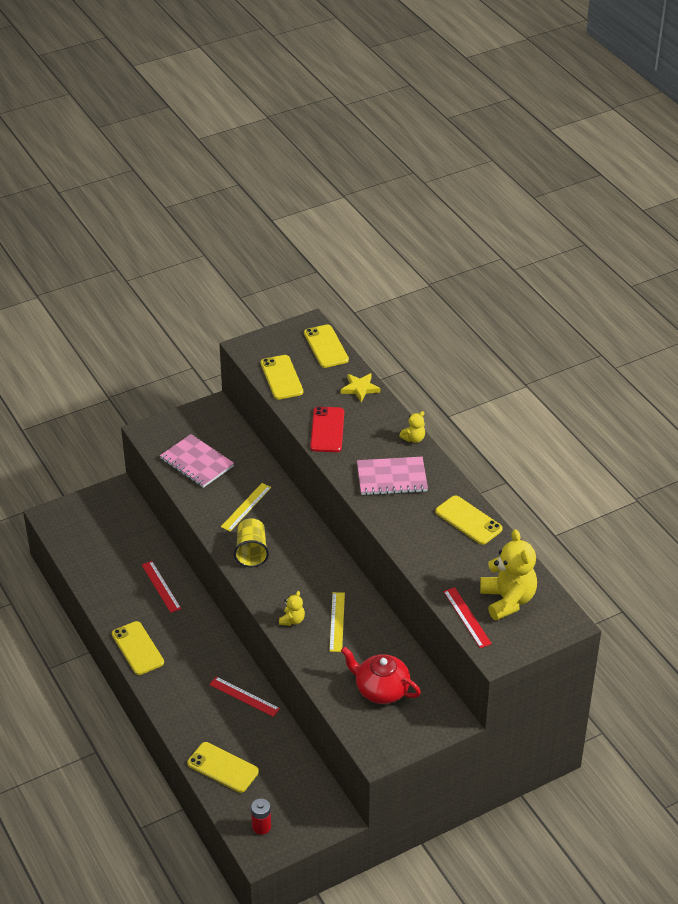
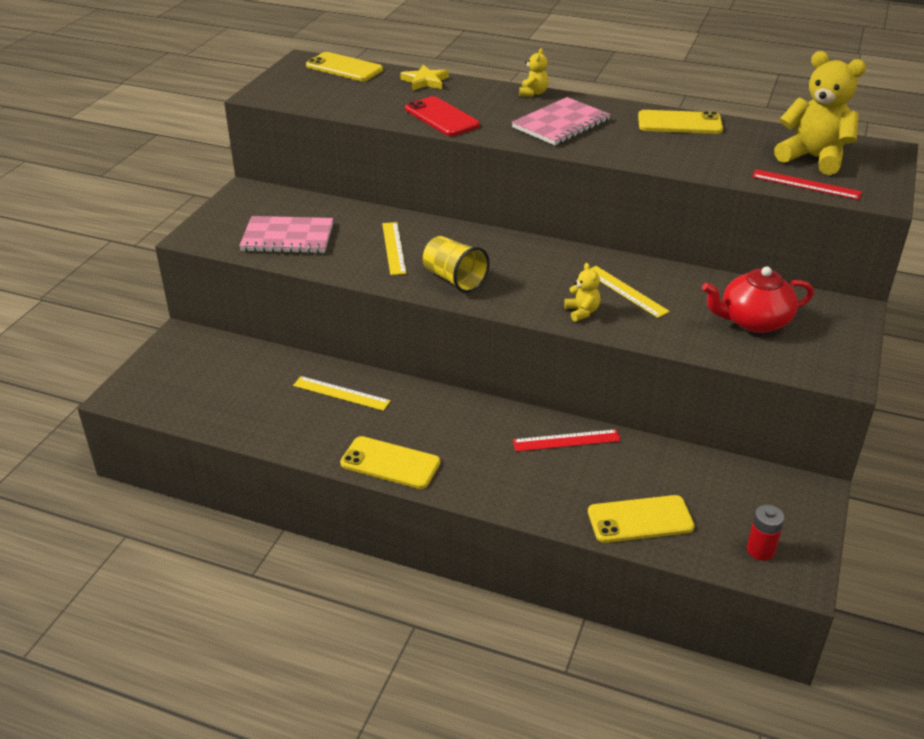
camera: 40 degrees left, 5 degrees down
(161, 586) = (341, 393): red ruler -> yellow ruler
(281, 377) = (333, 101): yellow phone -> none

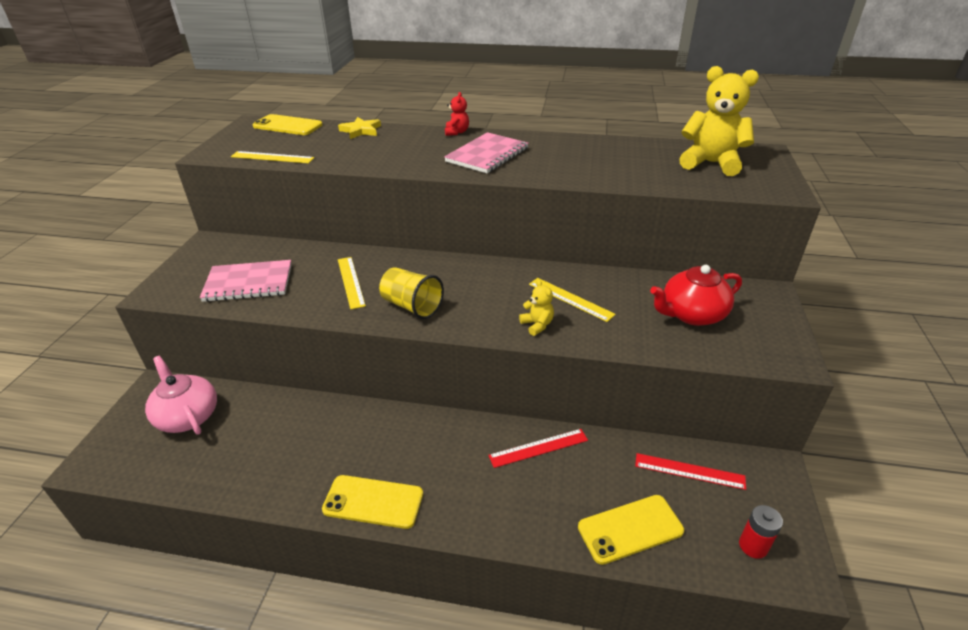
camera: 10 degrees left, 0 degrees up
(213, 366) = (188, 416): none -> pink teapot
(341, 393) = (317, 428): yellow ruler -> yellow ruler (272, 157)
(441, 117) = (380, 158): red phone -> none
(533, 93) = (456, 132): yellow teddy bear -> red teddy bear
(679, 123) = (587, 145): yellow phone -> none
(806, 184) = (716, 186): red ruler -> red ruler (689, 471)

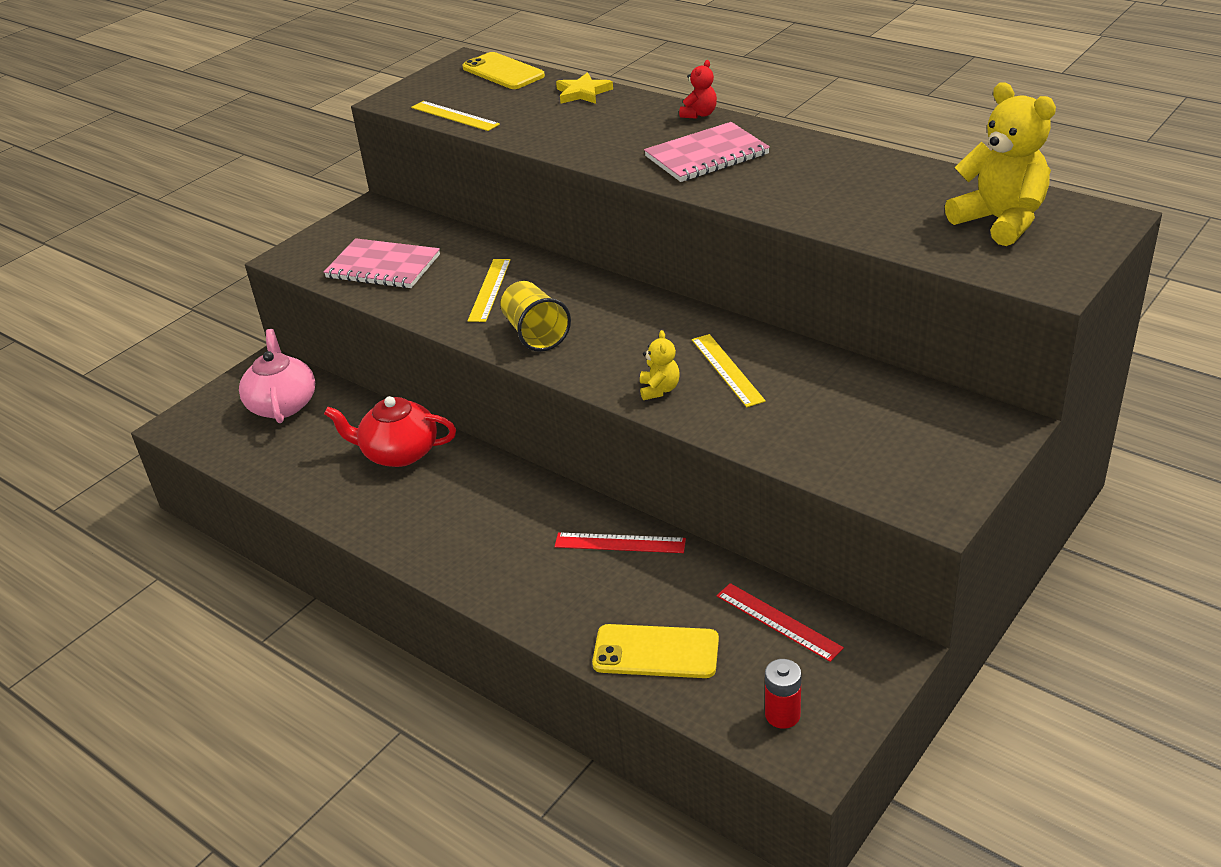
camera: 30 degrees right, 0 degrees up
(373, 502) = (410, 540): yellow phone -> none
(692, 314) = (865, 425): red teapot -> red teapot (399, 453)

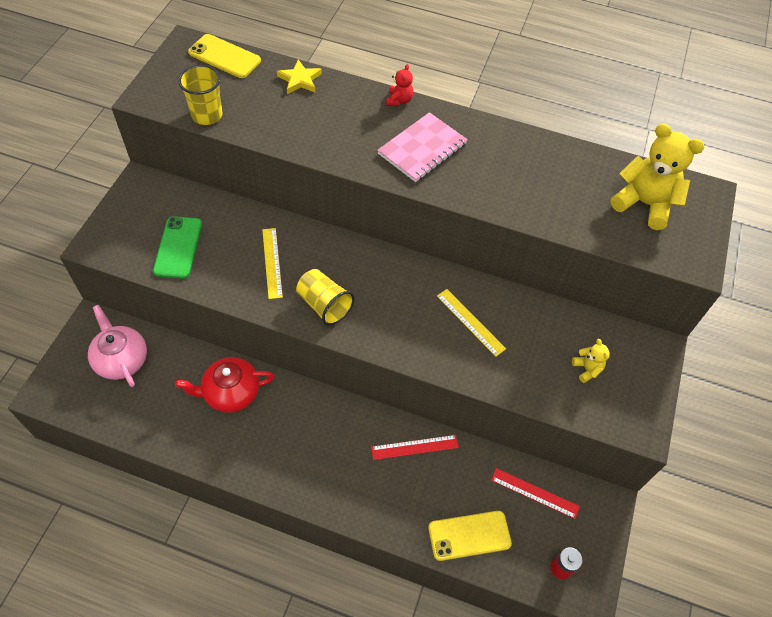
camera: 25 degrees left, 20 degrees up
(383, 267) = (178, 247): pink notebook -> green phone
(454, 116) = (207, 115): yellow ruler -> yellow cup
(659, 390) = (432, 349): yellow teddy bear -> yellow teddy bear (587, 369)

